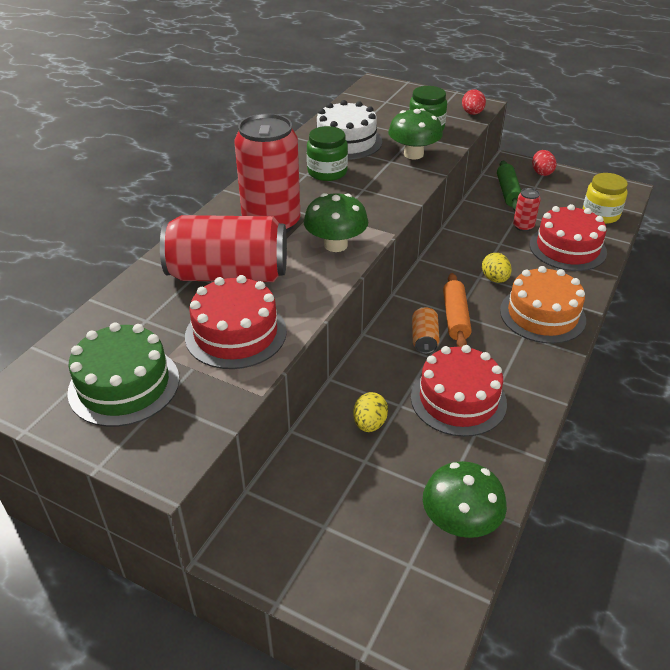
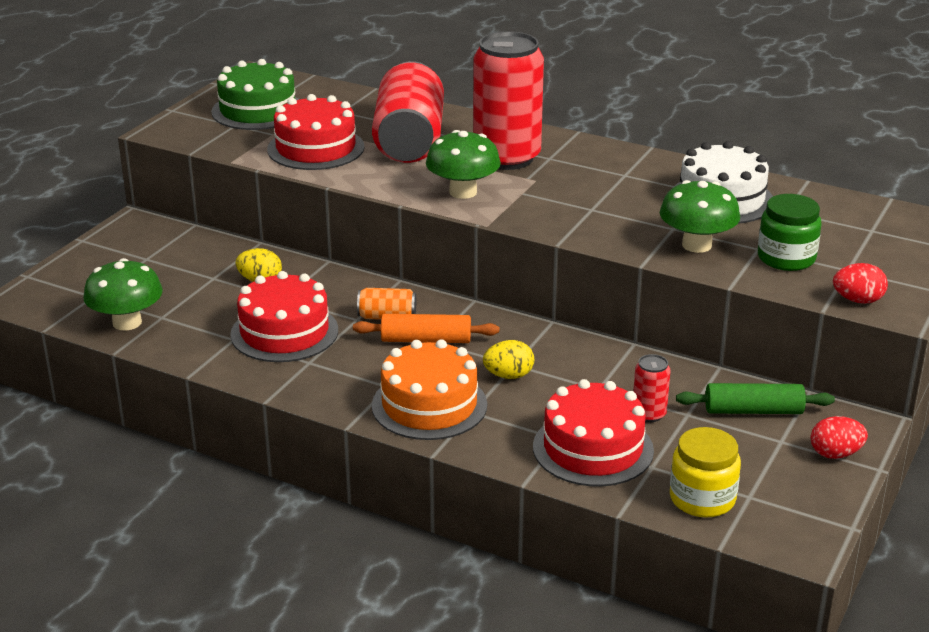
camera: 90 degrees right, 10 degrees down
(327, 172) = (632, 187): green jar -> none

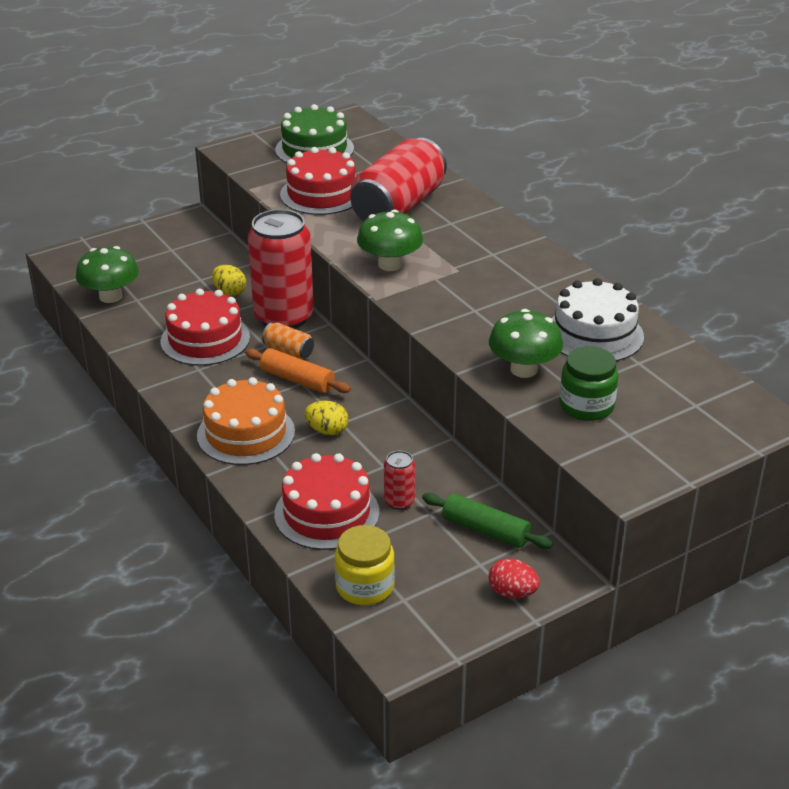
camera: 30 degrees right, 5 degrees up
(507, 158) = (458, 244): red can -> red can (284, 317)
(857, 300) = (603, 465): red egg -> none

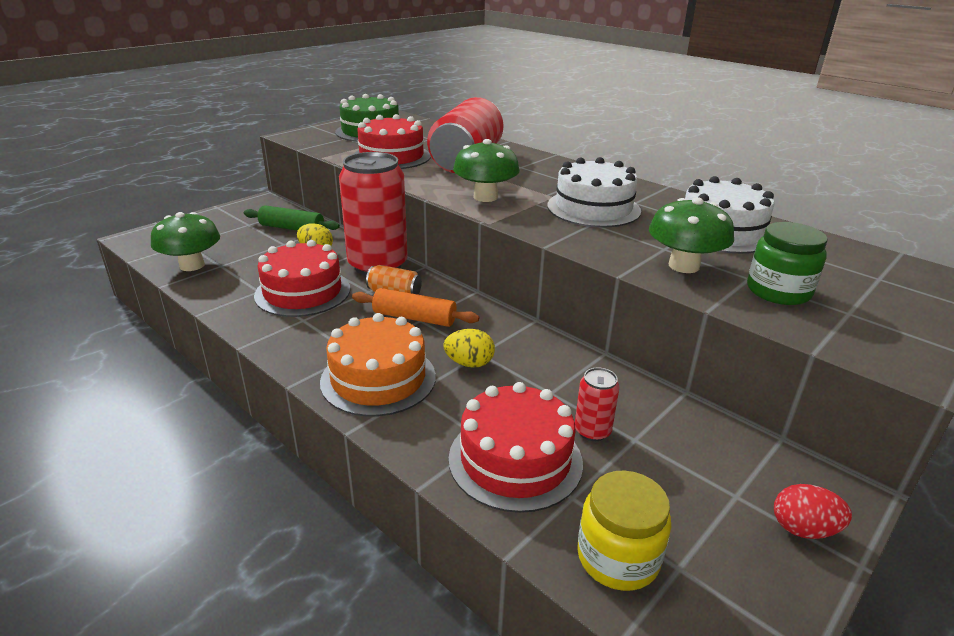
camera: 15 degrees left, 5 degrees down
(485, 530) = (711, 450): green rolling pin -> green rolling pin (292, 228)
(489, 291) = (593, 208): none -> white cake

